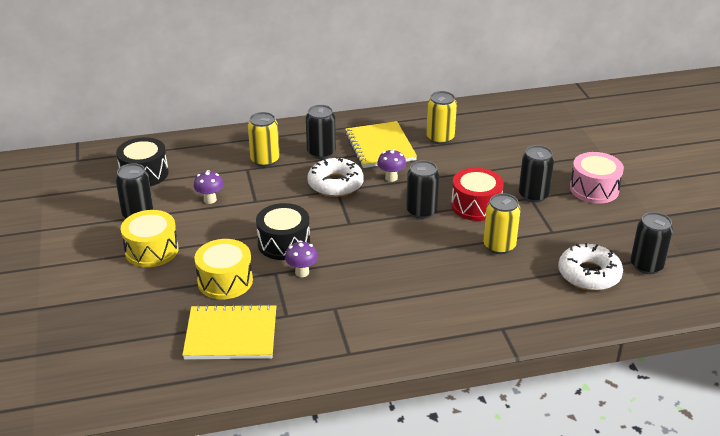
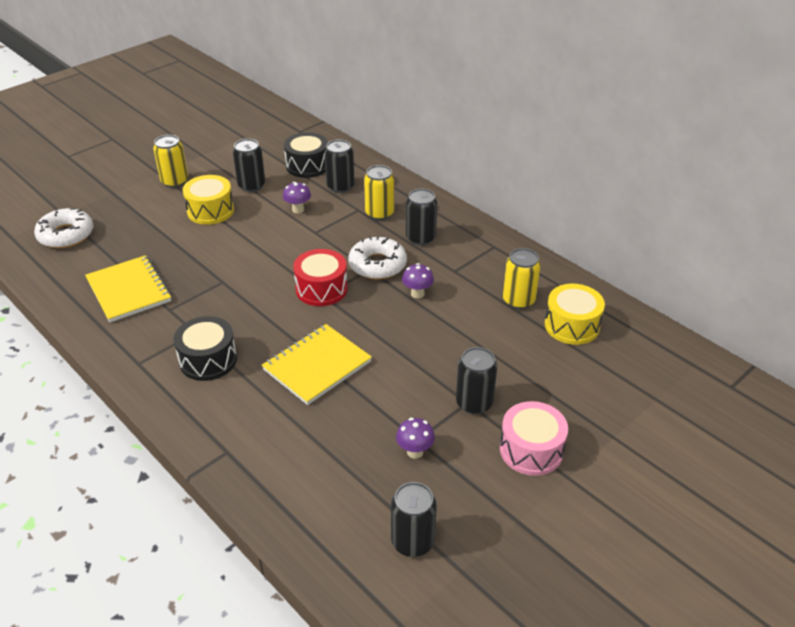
camera: 60 degrees right, 5 degrees up
(225, 281) = (195, 260): yellow drum -> yellow drum (572, 325)
(284, 243) = (266, 270): black drum -> black drum (208, 360)
(302, 272) = (232, 295): purple mushroom -> purple mushroom (415, 452)
(380, 147) = (464, 268): yellow notebook -> yellow notebook (317, 365)
(421, 211) = (378, 332): black can -> black can (340, 186)
(476, 206) = (418, 366): red drum -> red drum (321, 289)
(499, 246) = (361, 406): yellow can -> yellow can (175, 181)
(589, 274) = (360, 493): white donut -> white donut (66, 235)

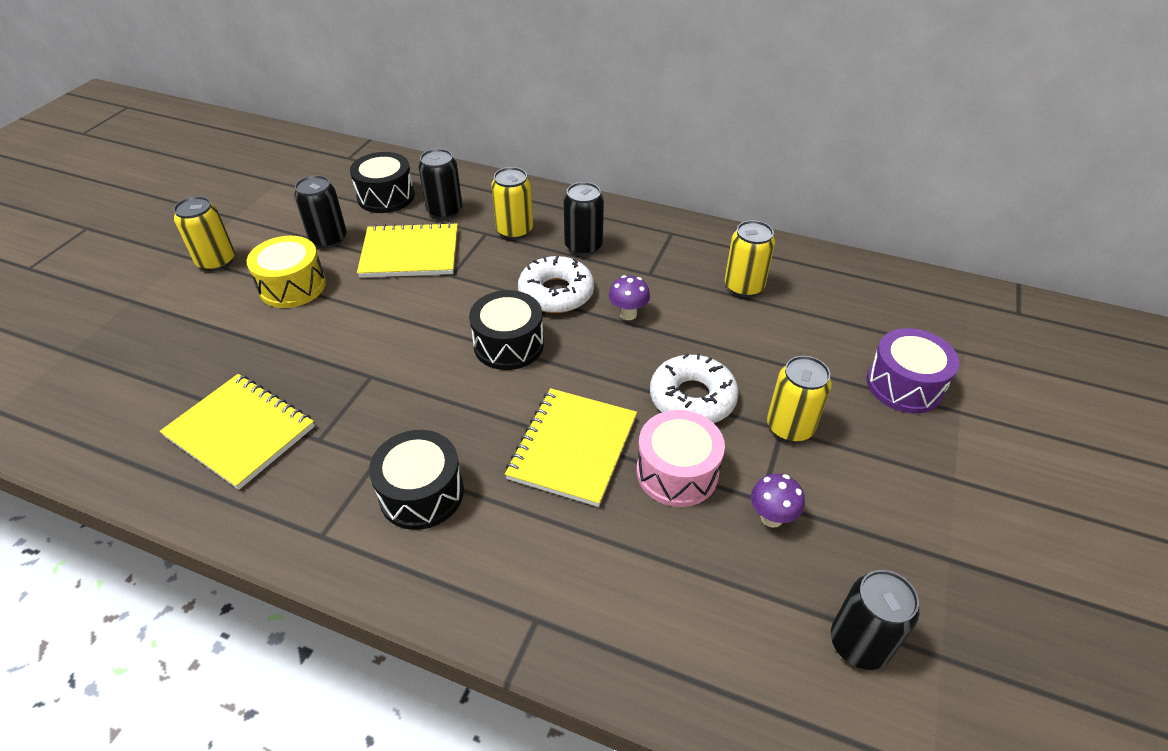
camera: 25 degrees left, 5 degrees up
(66, 235) = (90, 381): white donut -> white donut (692, 398)
(298, 209) = (410, 253): purple mushroom -> yellow notebook
(321, 289) = (508, 344): red drum -> black drum
(474, 403) = (790, 427): black can -> yellow can
(531, 450) = (893, 461): pink drum -> pink drum (677, 472)
(572, 325) = (819, 297): yellow drum -> none
(585, 405) = (904, 385): none -> purple drum

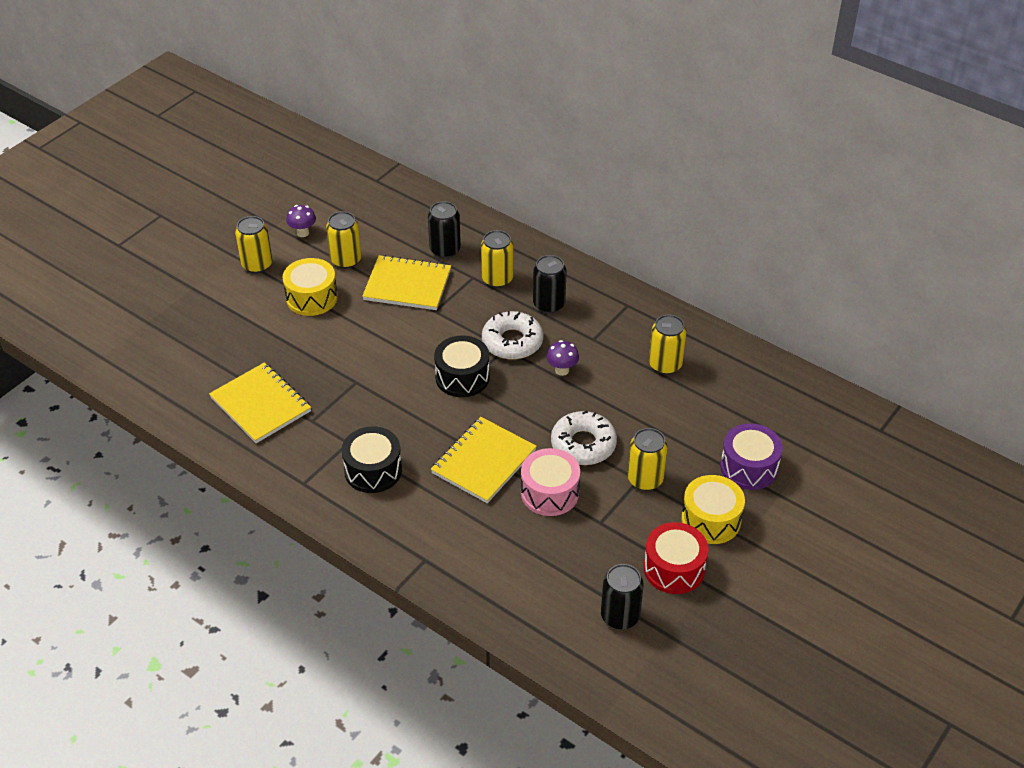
camera: 15 degrees right, 0 degrees up
(328, 239) = (346, 260): black can -> yellow can
(386, 196) = (400, 227): black drum -> none
(771, 517) = (601, 535): purple mushroom -> purple mushroom (303, 233)
(892, 546) = (674, 568): none -> red drum
(899, 463) = (711, 520): none -> yellow drum

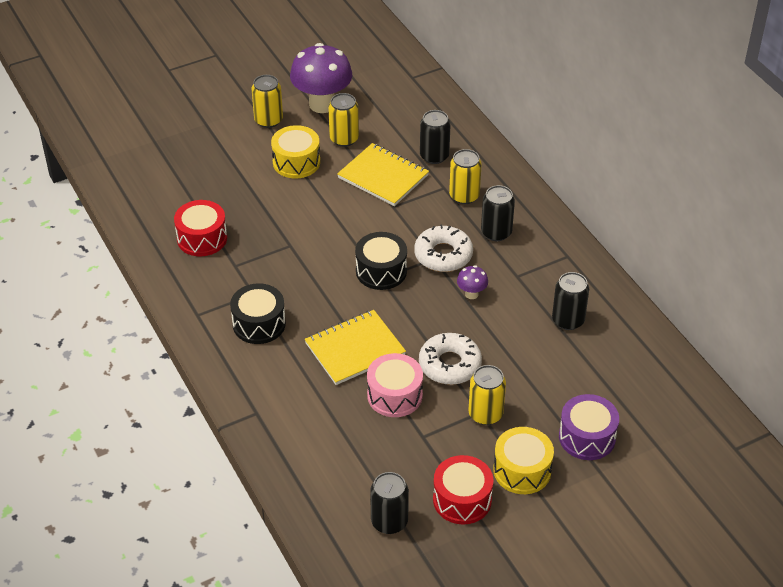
camera: 25 degrees right, 0 degrees up
(261, 405) = (202, 238): yellow notebook -> red drum
(303, 233) = (322, 104): purple mushroom -> purple mushroom, size x2.24
(665, 365) = (568, 320): yellow can -> black can

